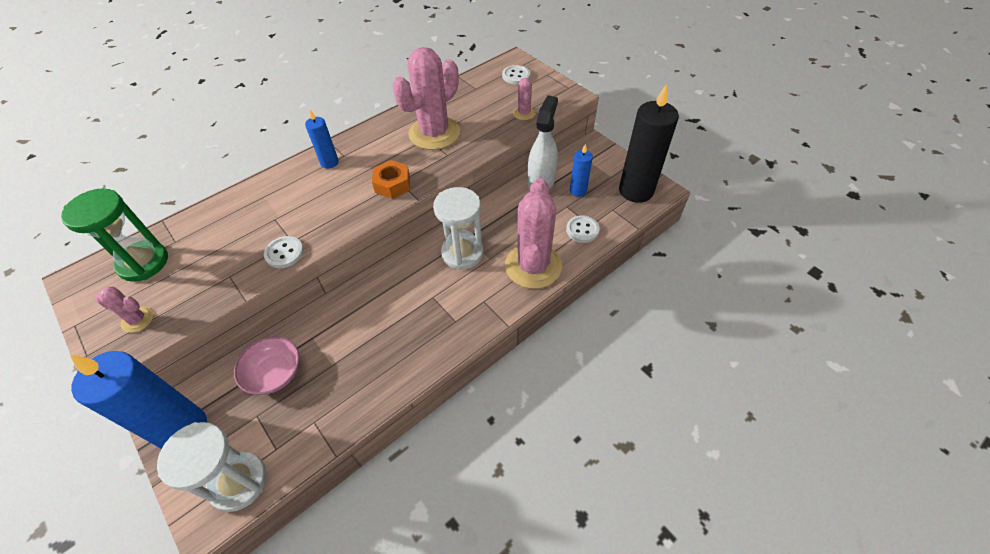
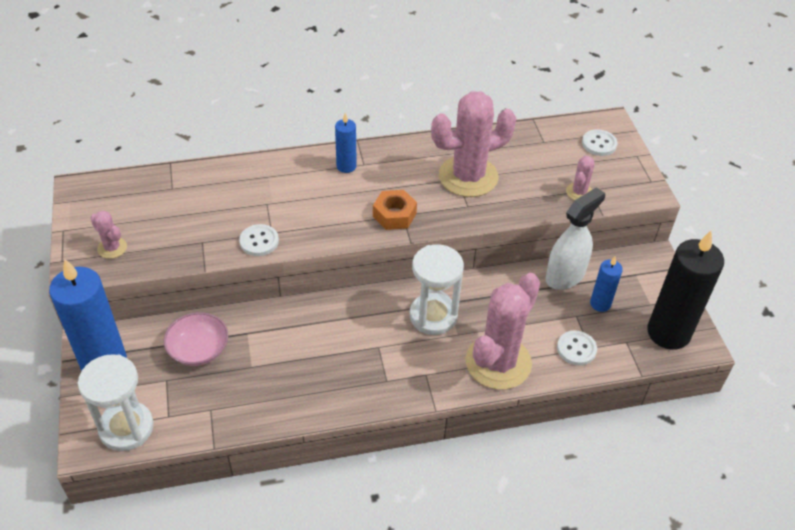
camera: 25 degrees right, 5 degrees down
(143, 263) = (138, 197): green hourglass -> none

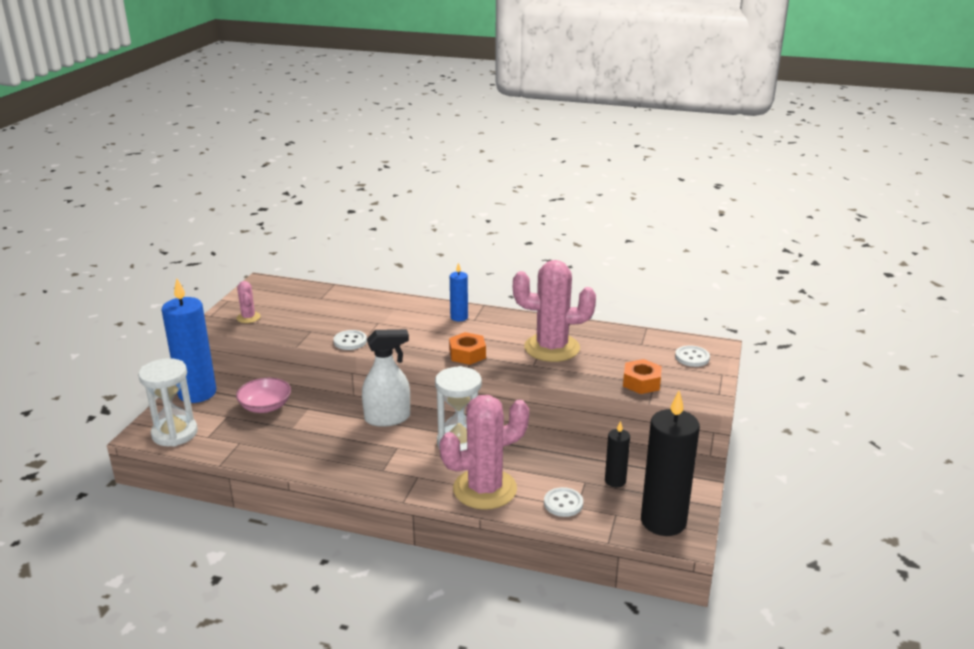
camera: 30 degrees right, 20 degrees down
(565, 275) = (600, 452): white spray bottle -> white spray bottle (387, 418)
(579, 192) = (641, 382): pink cactus -> orange nut
(600, 304) = (615, 481): blue candle -> black candle

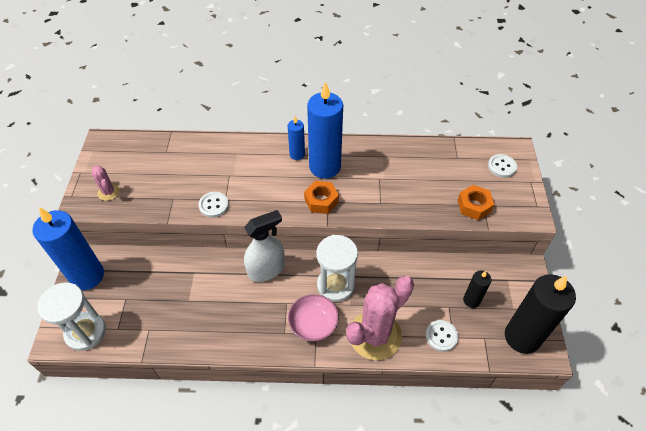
camera: 15 degrees left, 25 degrees up
(265, 406) = (155, 279): pink bowl -> pink bowl (313, 324)
(484, 330) = (325, 167): none -> blue candle
(552, 348) = (388, 178): pink cactus -> none

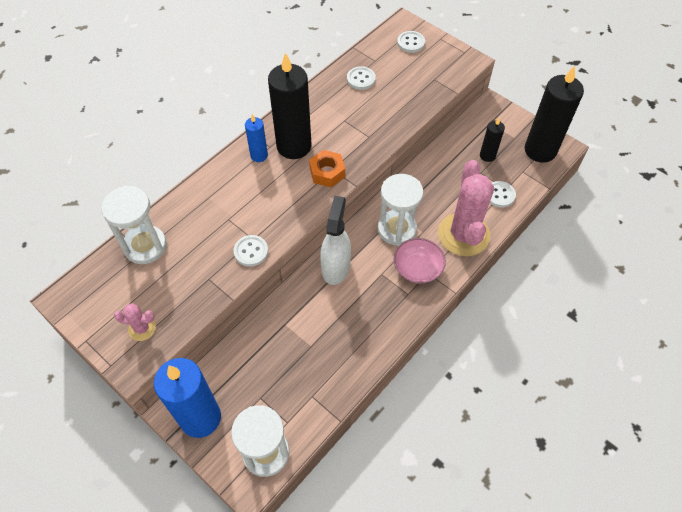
camera: 50 degrees left, 5 degrees up
(170, 150) = (145, 246): none -> white hourglass
(325, 167) = (294, 146): blue candle -> black candle
(429, 162) = (361, 79): none -> white button
(474, 206) = (429, 85): orange nut -> none

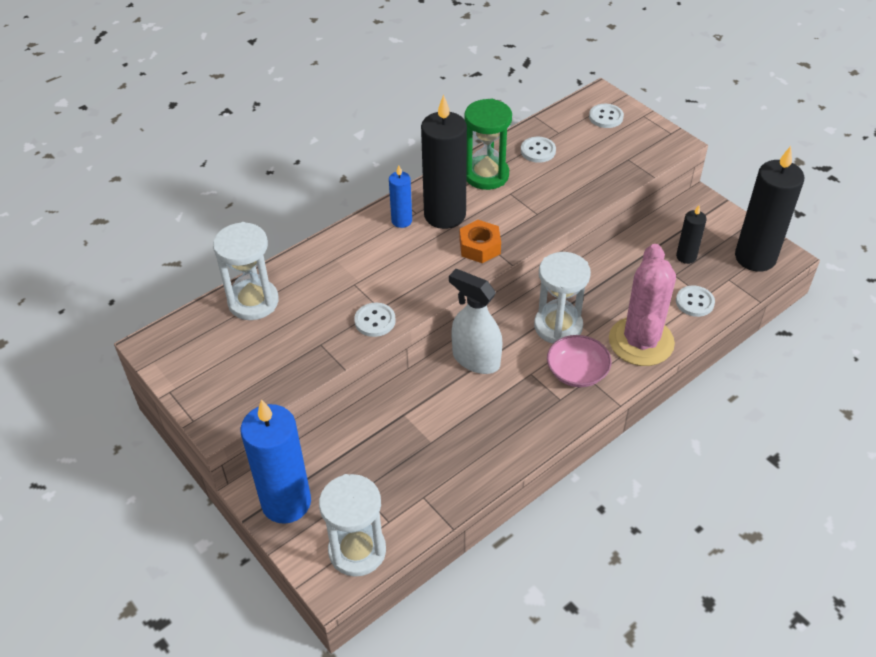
camera: 10 degrees right, 10 degrees down
(142, 328) = (235, 387): pink cactus -> none
(322, 106) = (486, 175): none -> green hourglass
(336, 267) = (476, 359): white spray bottle -> white spray bottle turned 75 degrees counterclockwise

